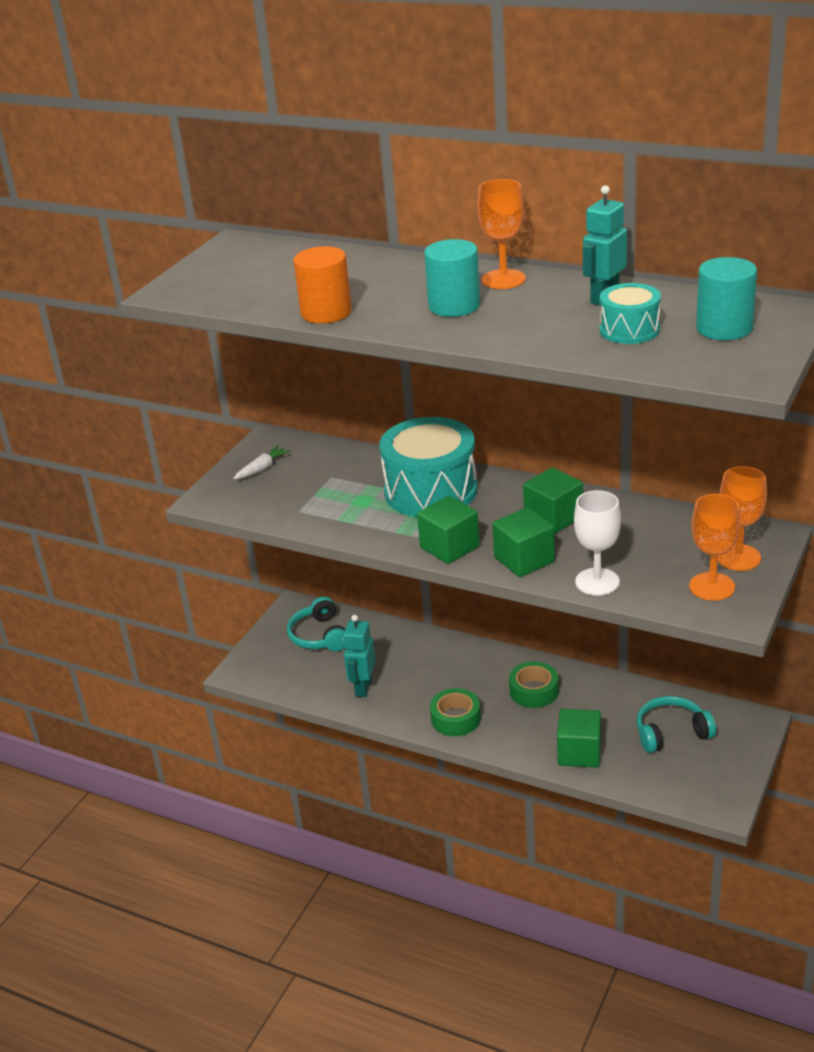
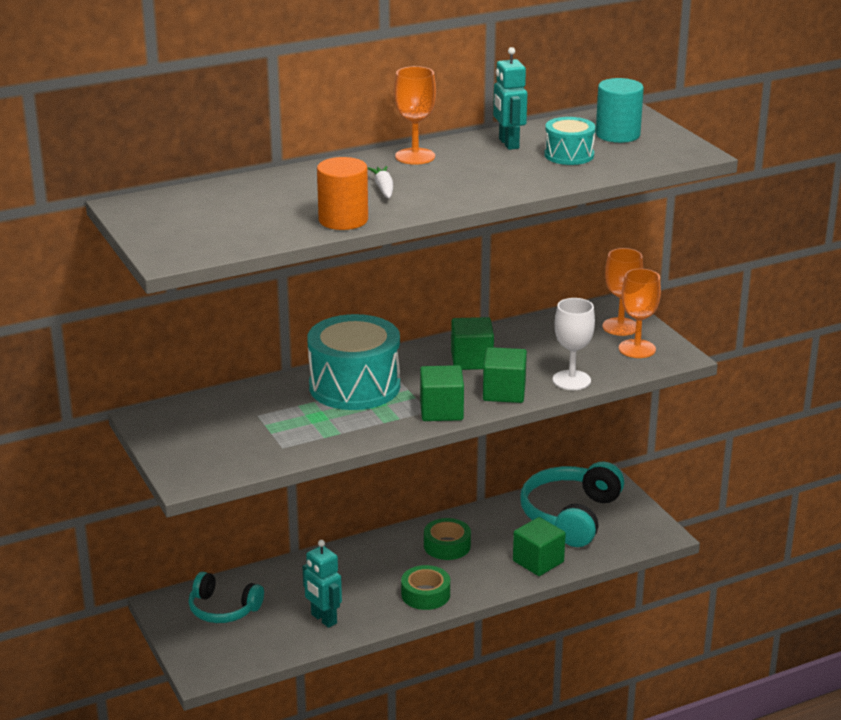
camera: 55 degrees left, 5 degrees down
(262, 468) = (186, 437): white carrot -> white carrot (383, 188)
(454, 306) = (424, 183): turquoise cylinder -> none
(671, 733) = (570, 516): turquoise headphones -> turquoise headphones, size x1.63

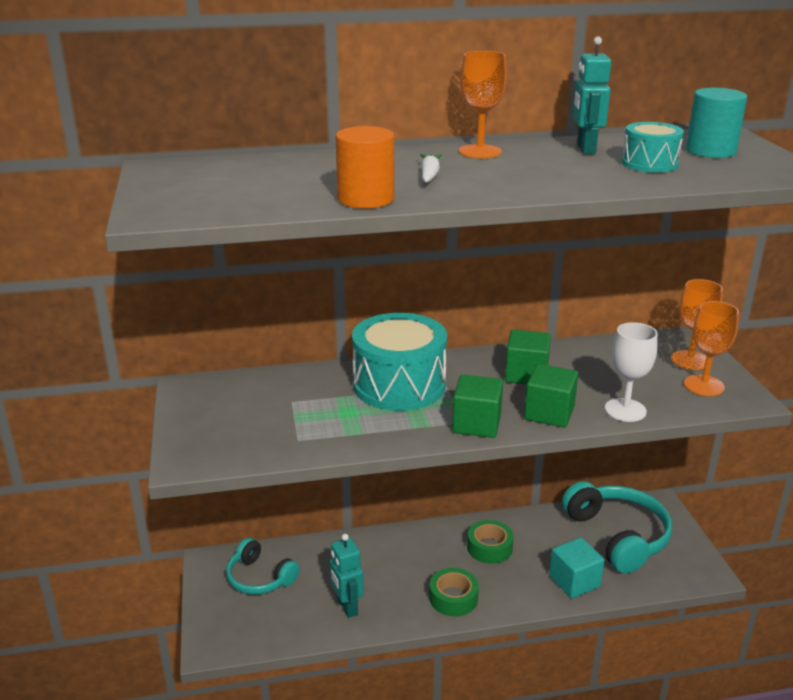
camera: 15 degrees right, 0 degrees up
(538, 561) = (574, 581): green cube -> turquoise cube
(570, 516) = (617, 536): turquoise headphones -> turquoise headphones turned 120 degrees clockwise

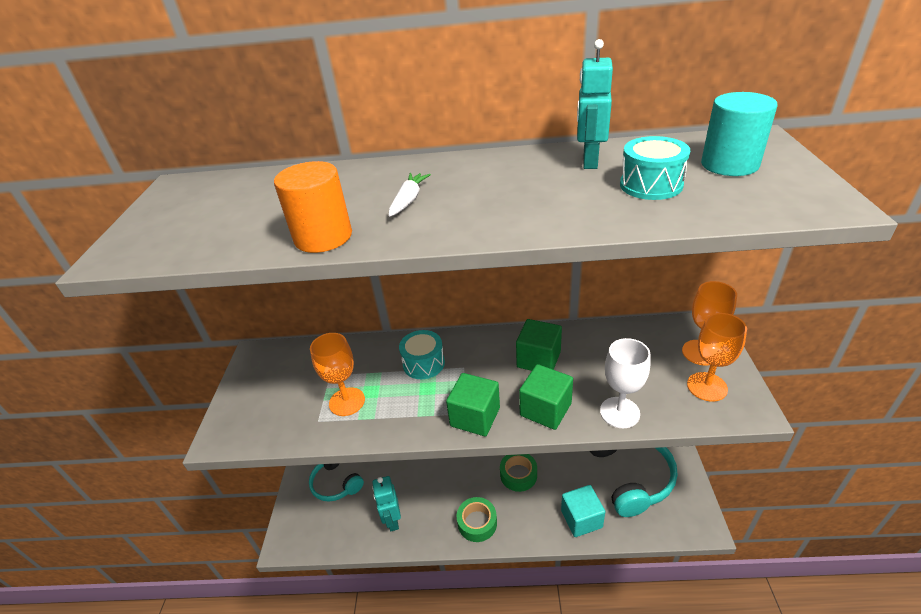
camera: 15 degrees right, 10 degrees up
(399, 385) = (423, 363): turquoise drum -> turquoise drum, size x0.52
(480, 151) = (479, 165): orange goblet -> orange goblet (347, 401)

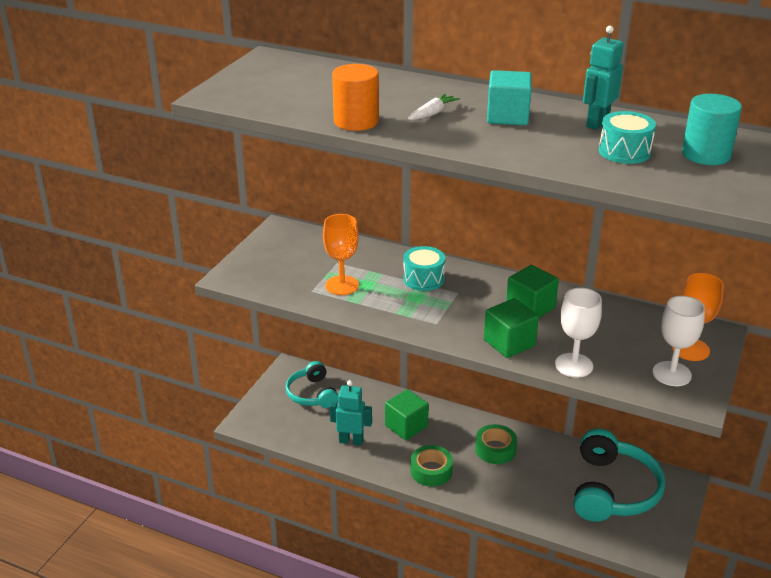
camera: 20 degrees right, 5 degrees down
(392, 520) = (351, 441): turquoise robot -> turquoise robot turned 90 degrees clockwise
(475, 417) = (444, 329): green cube -> green cube (406, 426)
(581, 519) = (537, 505): turquoise cube -> turquoise cube (507, 116)
(707, 387) = (671, 374): orange goblet -> white goblet

